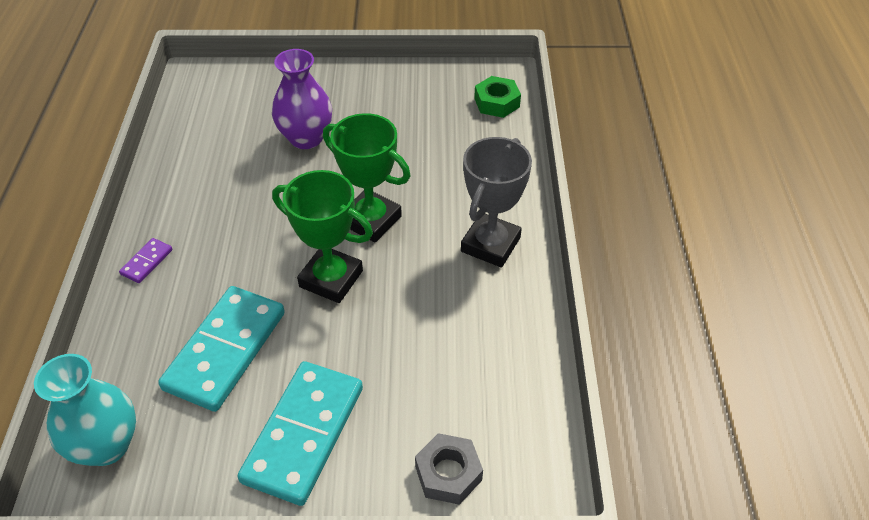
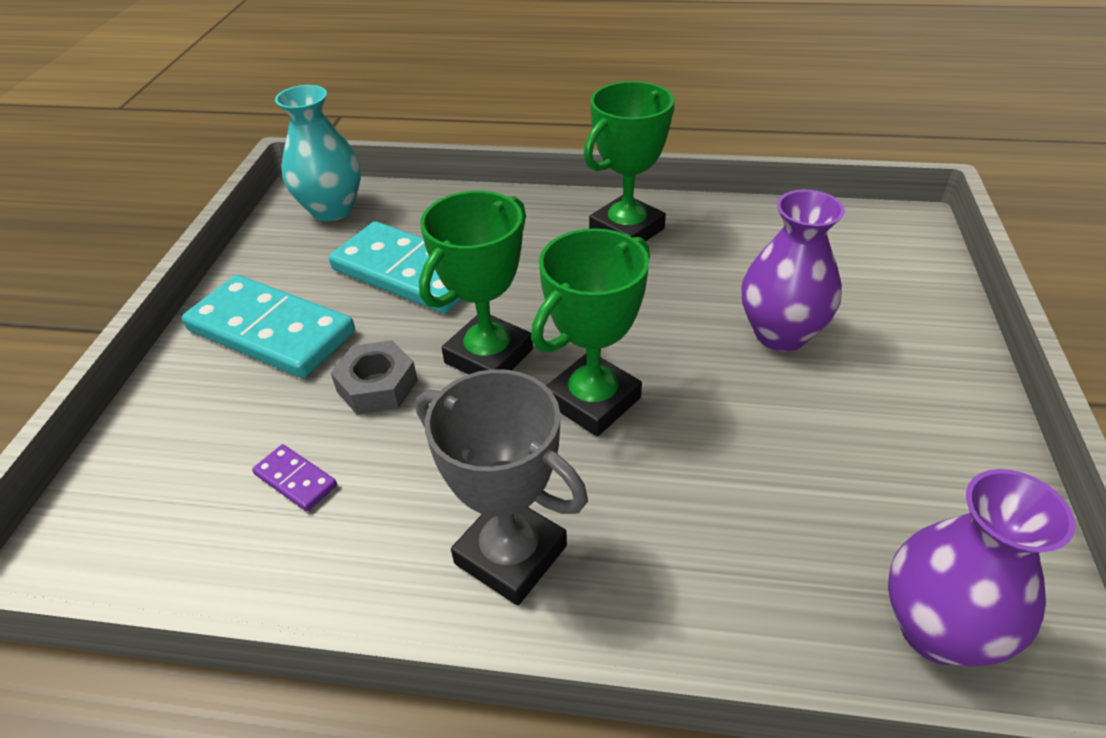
camera: 100 degrees right, 5 degrees down
(147, 262) = (554, 213): purple domino -> purple domino (295, 480)
(180, 214) = (626, 230): none -> green trophy
(448, 473) = (144, 453): grey nut -> grey nut (377, 386)
(497, 102) = (937, 630): green nut -> purple vase

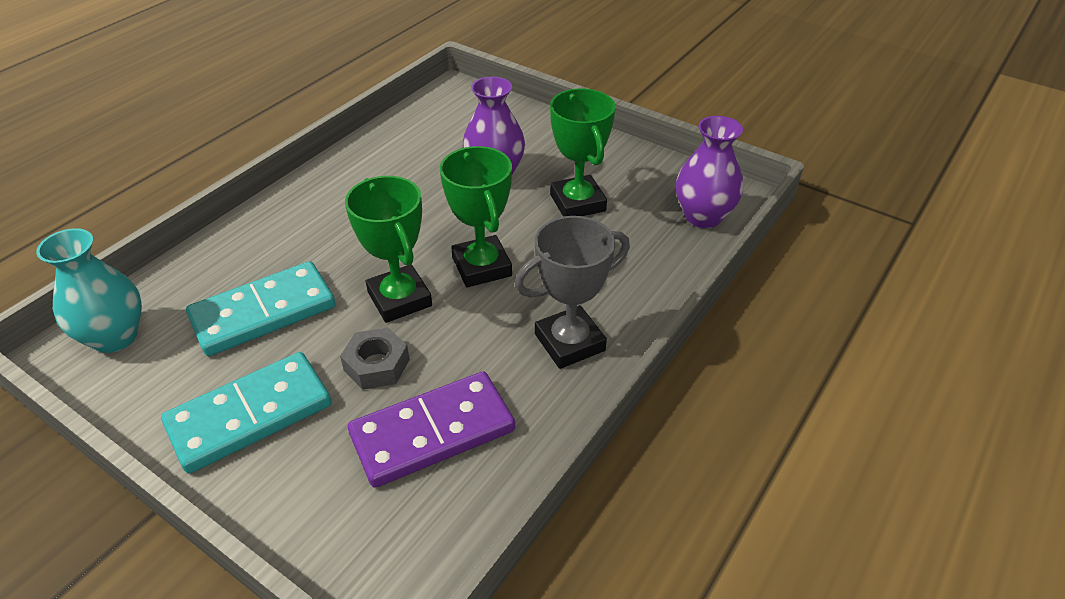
camera: 65 degrees left, 0 degrees up
(295, 480) = (432, 432): purple domino -> purple domino, size x2.35
(626, 230) = (338, 190): green trophy -> green trophy (577, 203)

